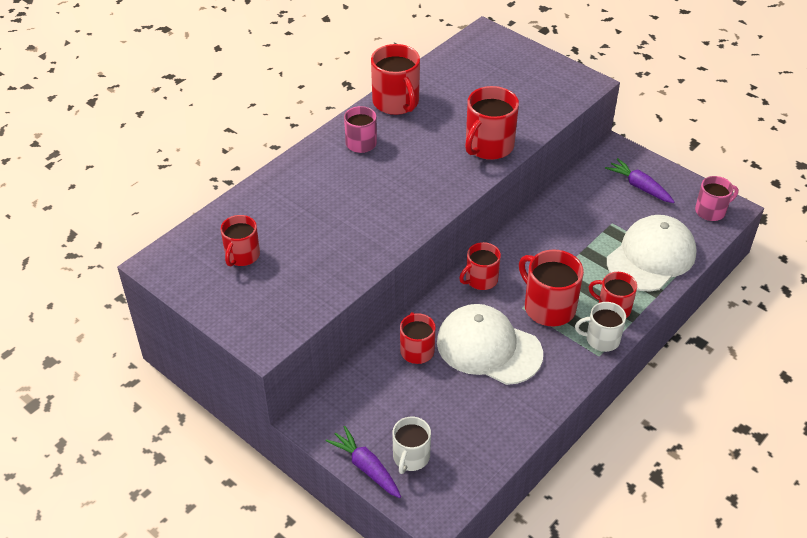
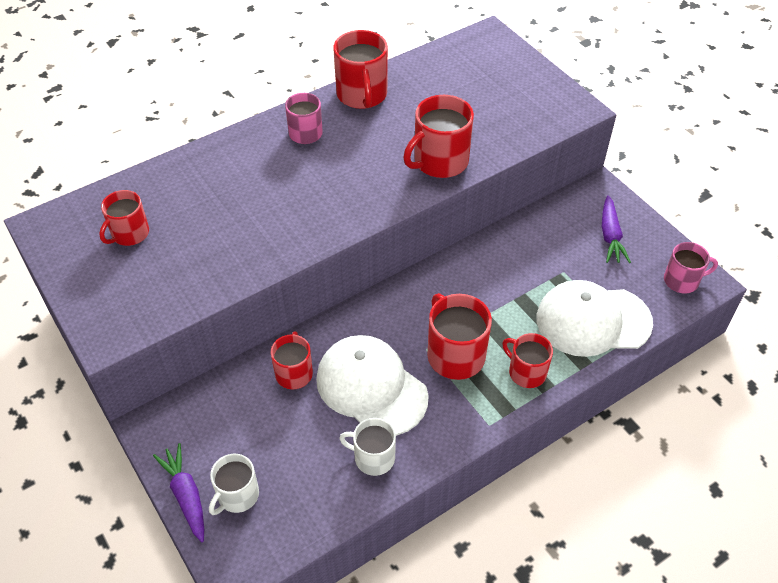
camera: 15 degrees right, 5 degrees up
(481, 279) = (394, 307): red mug -> none
(601, 339) = (499, 406): white mug -> white mug (373, 457)
(639, 186) = (610, 236): purple carrot -> purple carrot turned 150 degrees counterclockwise
(651, 257) = (592, 321): white cap -> white cap turned 150 degrees counterclockwise

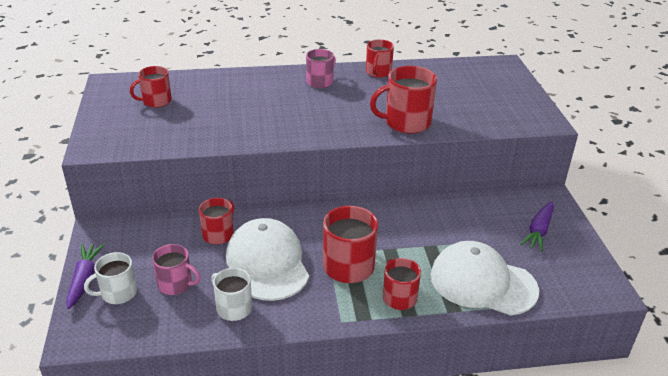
camera: 25 degrees right, 15 degrees down
(362, 95) = (378, 72): red mug -> red mug, size x0.64
(682, 280) = (586, 282): pink mug -> pink mug (176, 284)

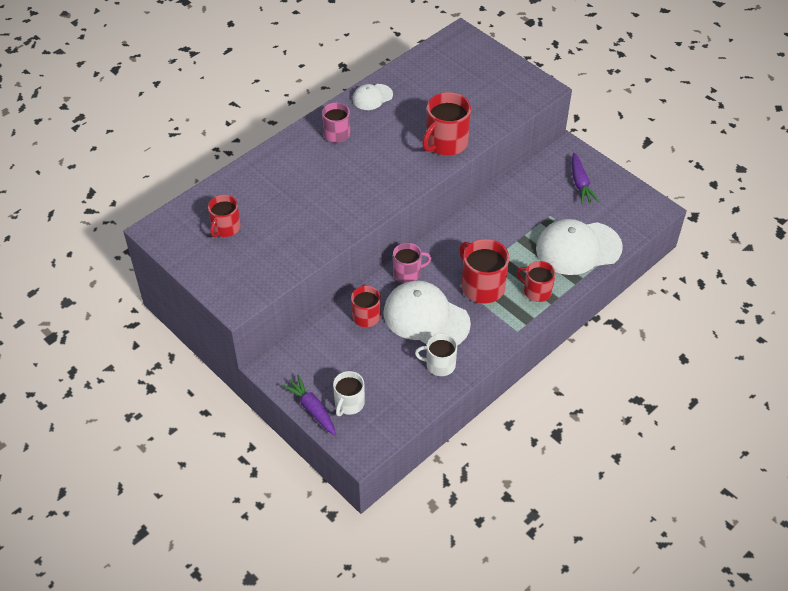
camera: 35 degrees left, 15 degrees up
(176, 284) = (381, 372): pink mug -> pink mug (408, 273)
(378, 72) = (372, 97): red mug -> white cap

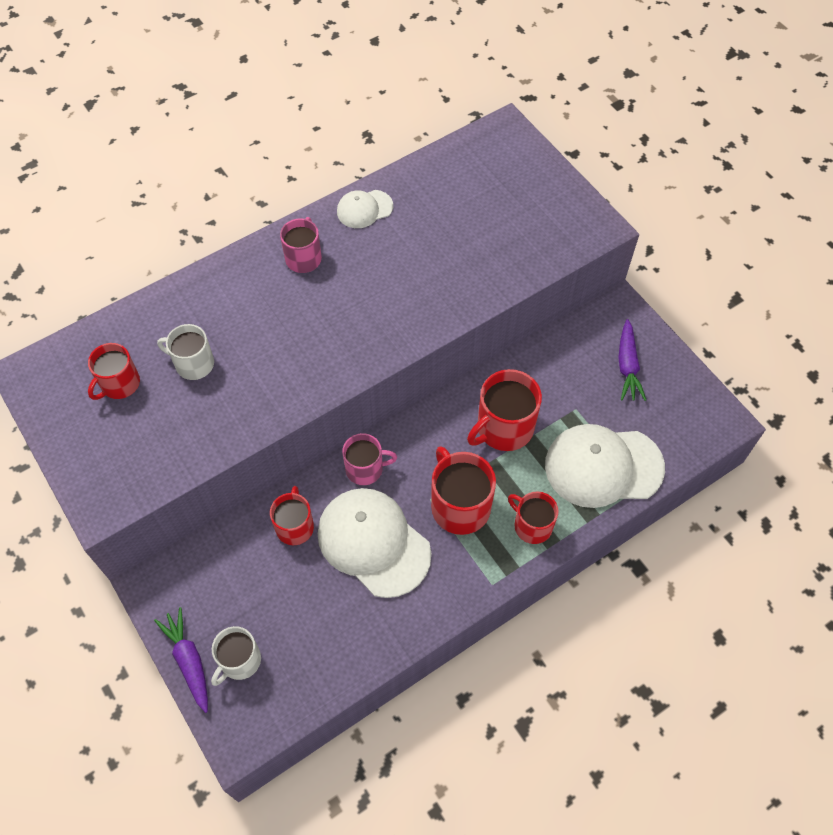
camera: 10 degrees right, 10 degrees up
(439, 364) = (375, 620): white mug -> white mug (193, 364)
(446, 143) = (446, 294): red mug -> red mug (503, 428)

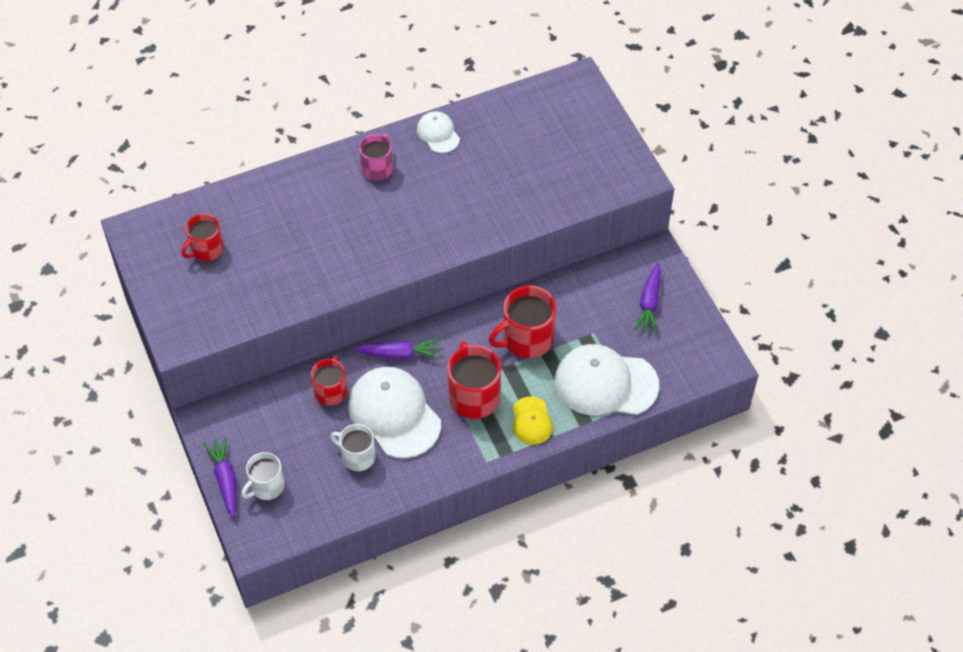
camera: 10 degrees right, 5 degrees down
(193, 364) = (269, 242): white mug -> white mug (357, 456)
(364, 209) = (438, 133): white cap -> white cap turned 75 degrees clockwise
(365, 469) = (399, 354): pink mug -> purple carrot
(532, 525) = (531, 421): red mug -> yellow cap

